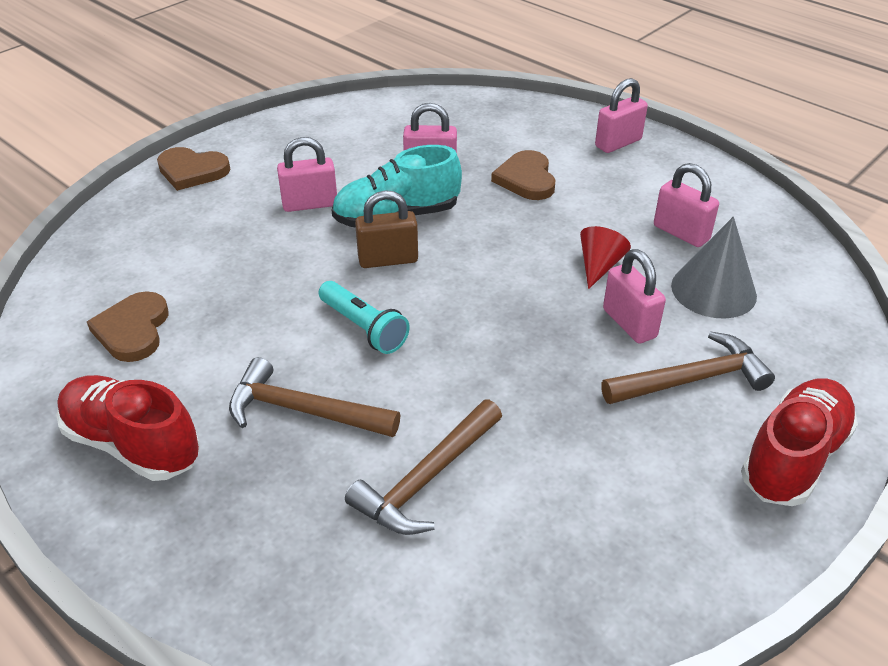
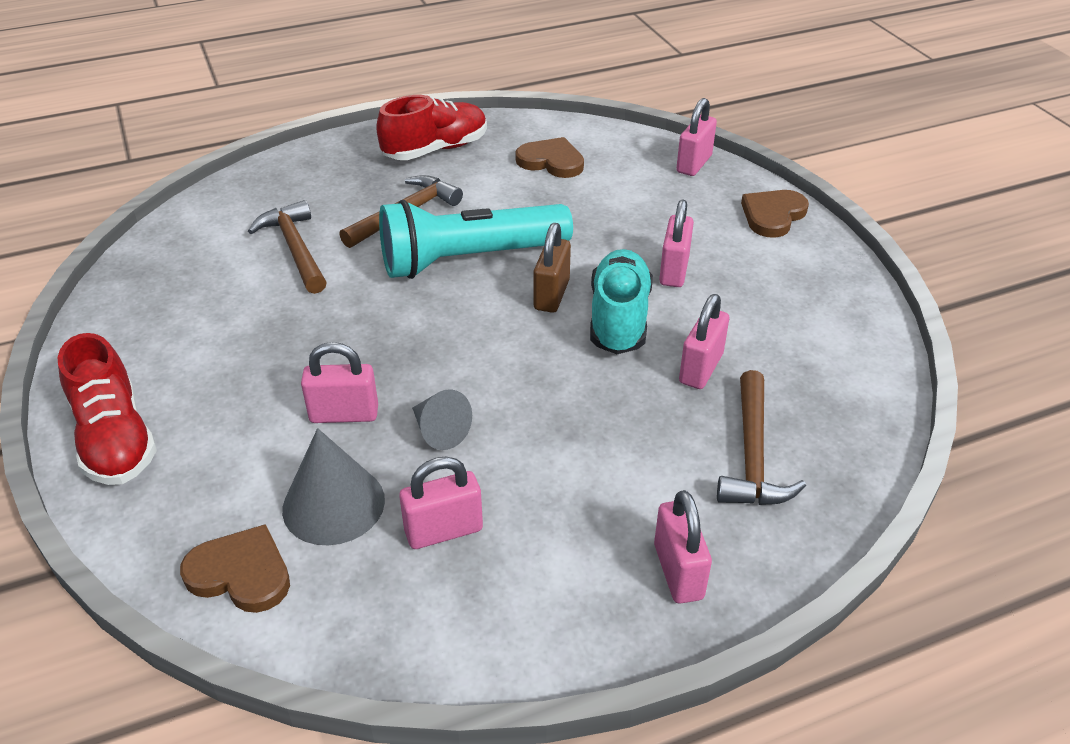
camera: 115 degrees right, 0 degrees up
(107, 230) = (694, 164): none -> pink padlock
(363, 328) = (469, 259): turquoise flashlight -> turquoise flashlight, size x1.93
(526, 179) = (636, 439): brown heart -> brown heart (241, 573)
(599, 266) = (439, 431): red cone -> grey cone
(691, 379) = (245, 421): brown hammer -> brown hammer (752, 455)

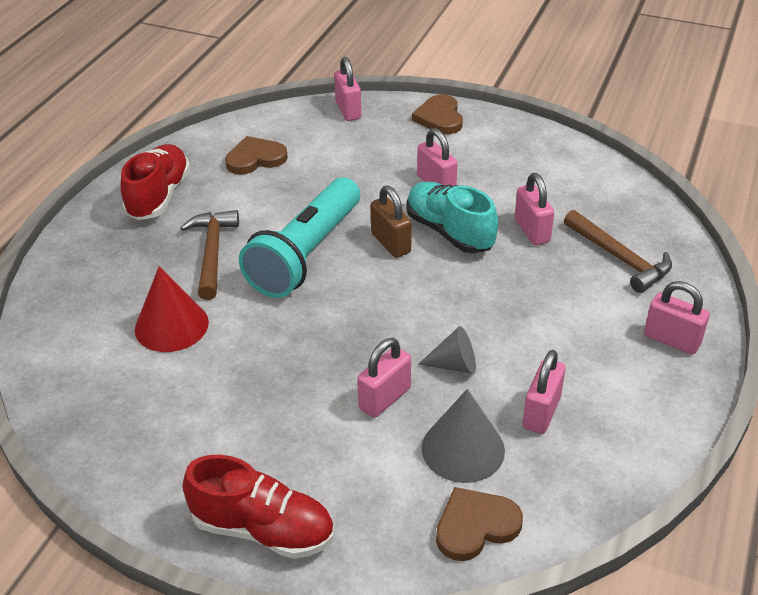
camera: 45 degrees left, 0 degrees up
(295, 249) = (171, 325): brown hammer -> red cone

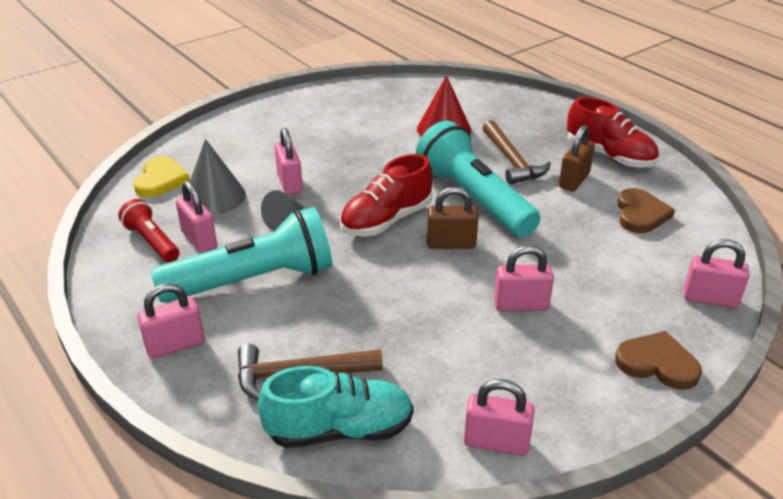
camera: 120 degrees right, 5 degrees down
(212, 253) = (512, 161): brown hammer -> brown hammer turned 45 degrees clockwise
(224, 205) = (574, 180): none -> brown padlock
(263, 529) = (249, 119): red shoe -> red shoe (386, 220)
(449, 232) = (438, 282): turquoise shoe -> turquoise shoe (340, 430)
(475, 526) = (160, 180): brown heart -> yellow heart
(532, 231) = (394, 335): pink padlock -> pink padlock (496, 442)
(555, 338) = (253, 281): none -> turquoise flashlight
(580, 449) = (152, 242): none -> red flashlight

